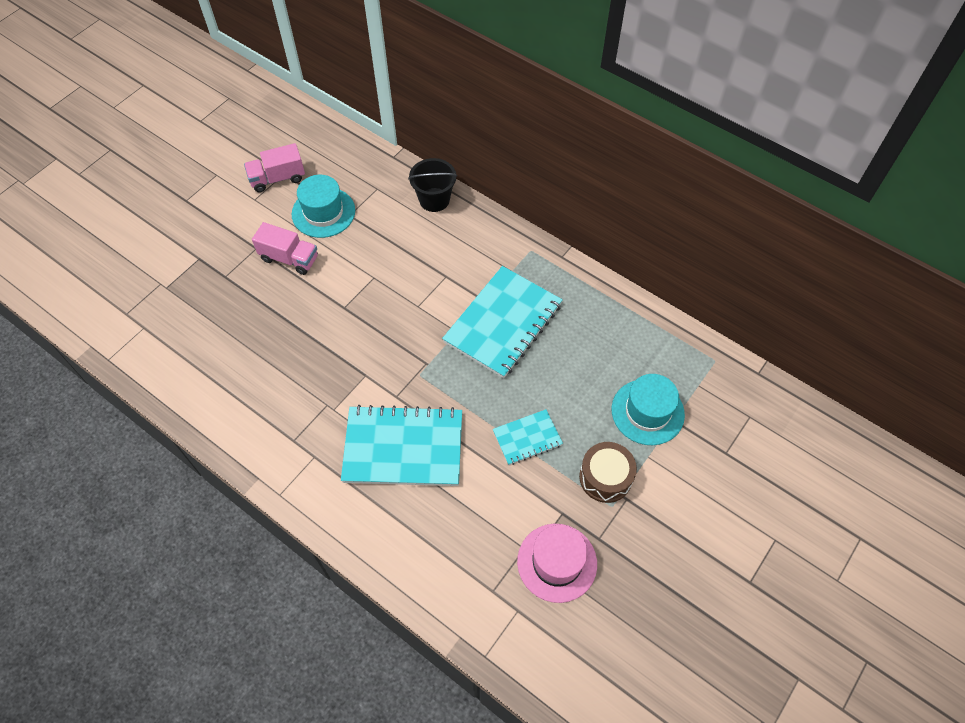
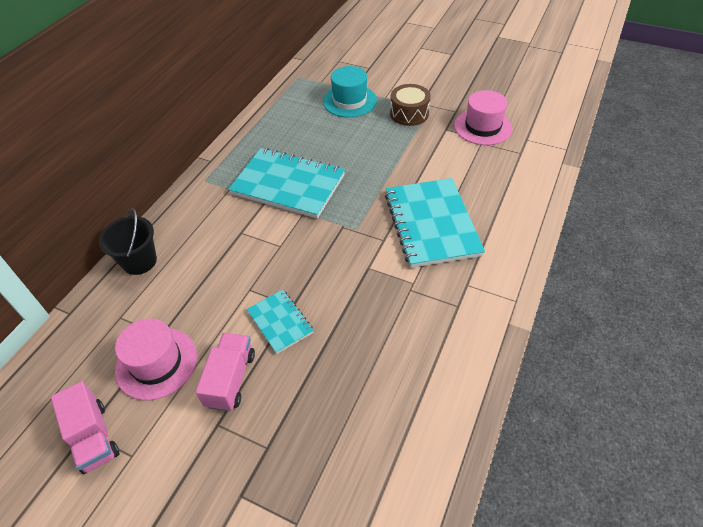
camera: 100 degrees left, 10 degrees down
(323, 212) = (156, 363): turquoise hat -> pink hat
(527, 438) = (393, 154): turquoise notebook -> turquoise notebook (280, 322)

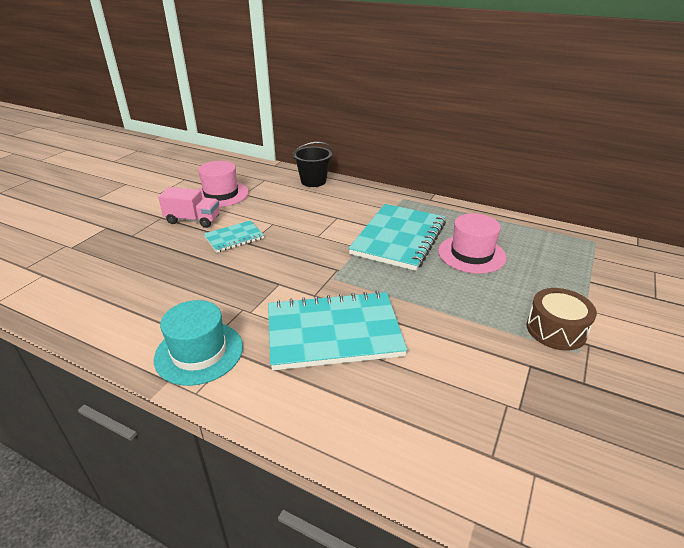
camera: 90 degrees right, 15 degrees down
(93, 437) = (179, 181): pink truck -> none
(349, 101) = (562, 278): turquoise hat -> turquoise hat (199, 352)
(483, 127) = (552, 413): pink hat -> pink hat (471, 254)

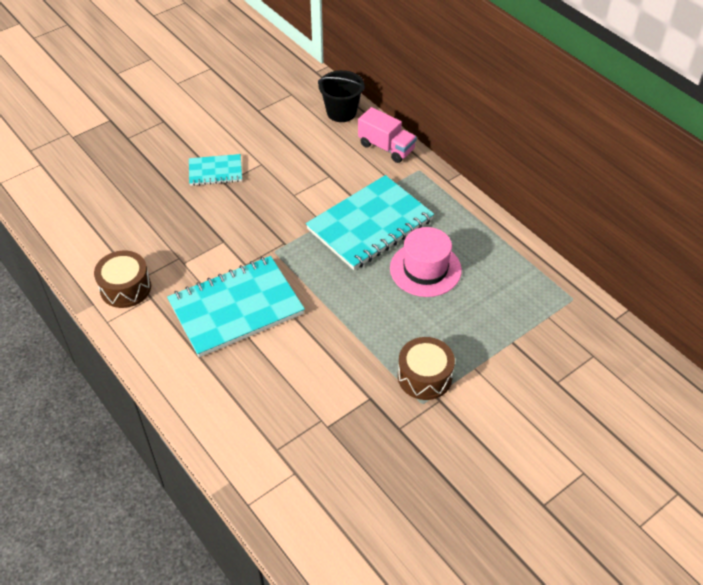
camera: 25 degrees right, 15 degrees up
(193, 220) = (190, 134): pink truck -> pink truck (386, 147)
(199, 352) = (125, 288): turquoise hat -> brown drum
(221, 194) = (235, 104): pink hat -> none
(333, 333) = (236, 308): turquoise notebook -> turquoise notebook turned 45 degrees counterclockwise

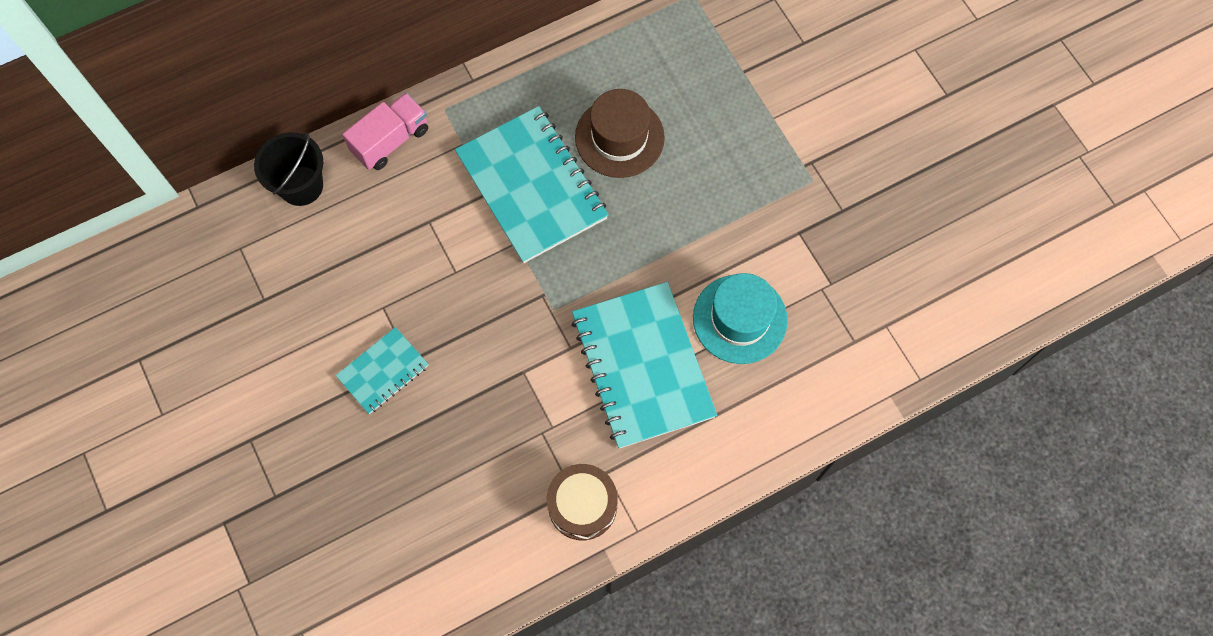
camera: 80 degrees left, 20 degrees up
(215, 171) = (383, 371): turquoise notebook -> turquoise notebook turned 45 degrees clockwise
(284, 365) = (739, 319): none -> turquoise hat
(424, 376) = (778, 171): brown drum -> none
(425, 269) = (619, 137): pink hat -> brown hat

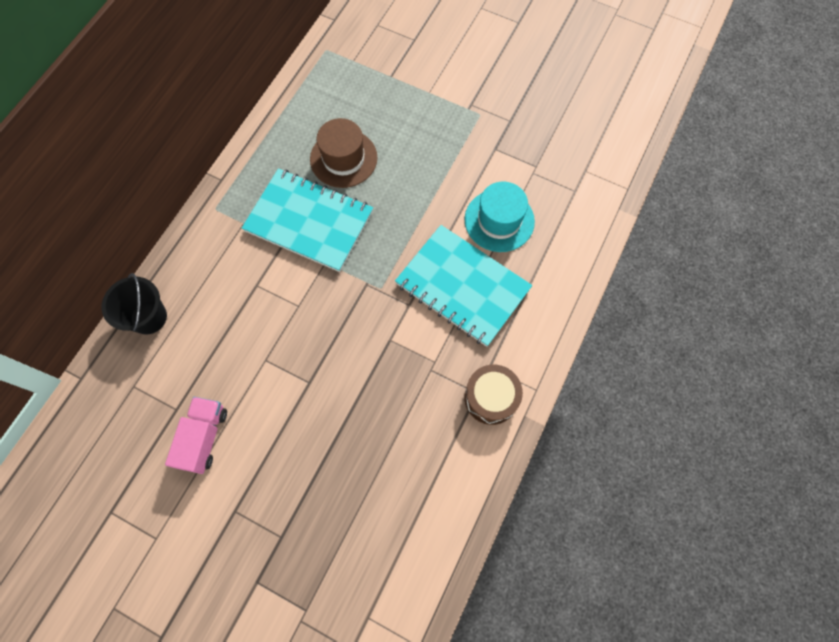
camera: 35 degrees left, 0 degrees up
(383, 371) = (296, 401): turquoise notebook -> none
(391, 141) = (192, 250): pink truck -> pink truck (204, 437)

